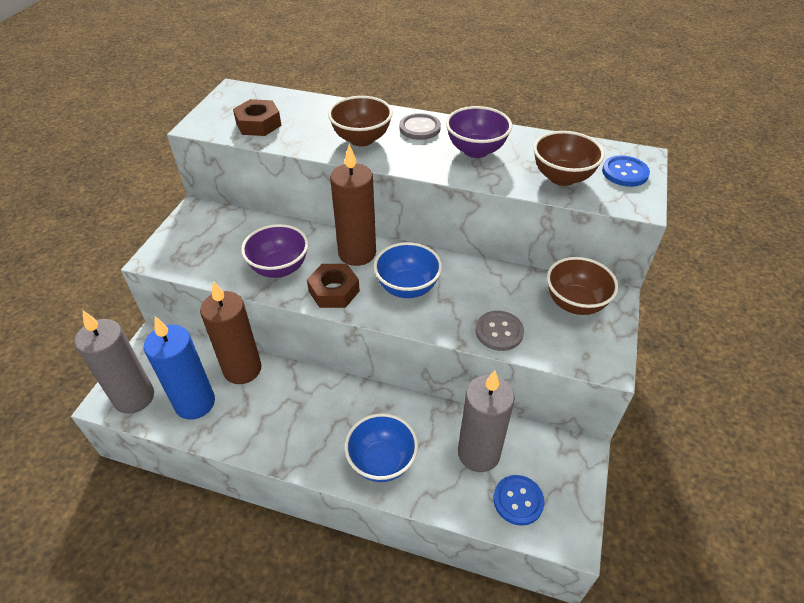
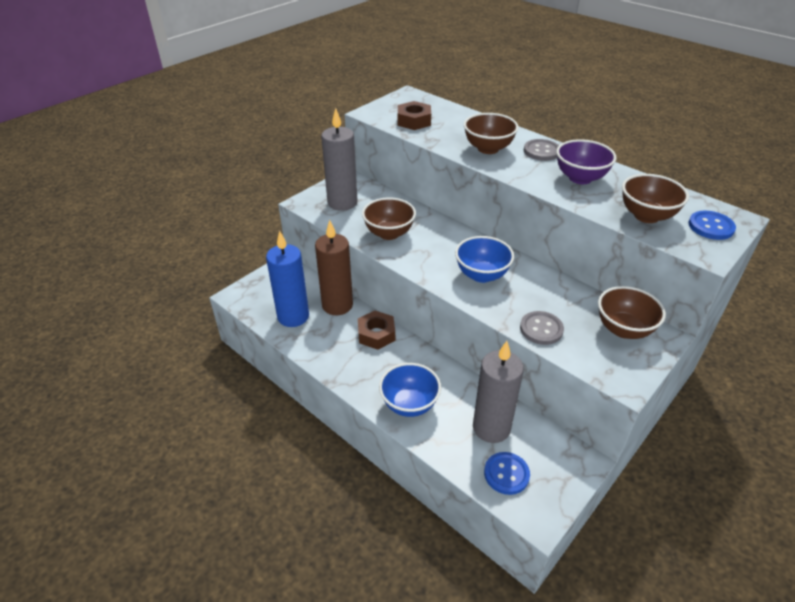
camera: 25 degrees right, 5 degrees down
(134, 397) = (254, 299): grey candle -> grey candle (342, 203)
(279, 268) = (389, 233): purple bowl -> brown bowl
(334, 291) = (422, 260): brown nut -> brown nut (376, 334)
(357, 253) = (454, 239): brown candle -> none

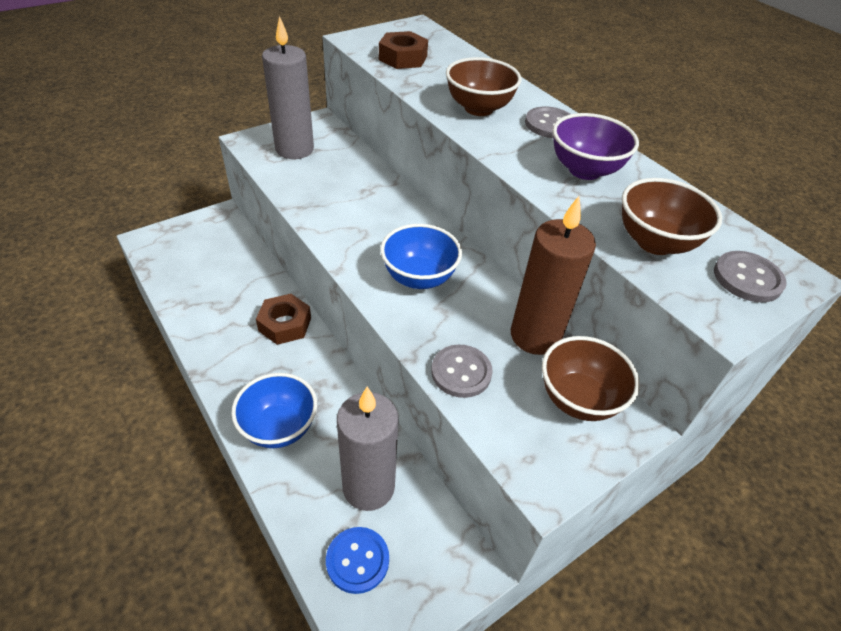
camera: 10 degrees right, 5 degrees up
(293, 316) = (198, 280): blue candle -> none
(337, 305) = (257, 277): brown candle -> brown candle (535, 336)
(389, 233) = (329, 198): brown bowl -> none
(711, 227) = (747, 278): blue button -> grey button

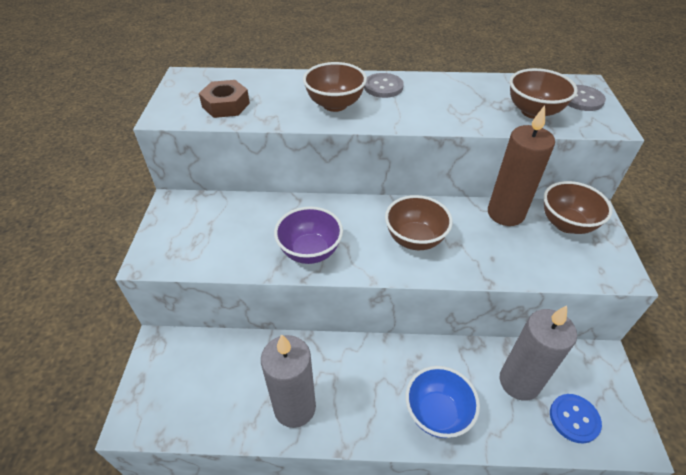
camera: 50 degrees left, 0 degrees up
(285, 324) = (333, 358): brown nut -> none
(294, 149) = (195, 236): grey candle -> grey candle (295, 407)
(419, 278) = (415, 239): blue bowl -> brown bowl
(461, 372) = (517, 264): grey button -> none
(584, 170) = (445, 99): purple bowl -> purple bowl (310, 251)

